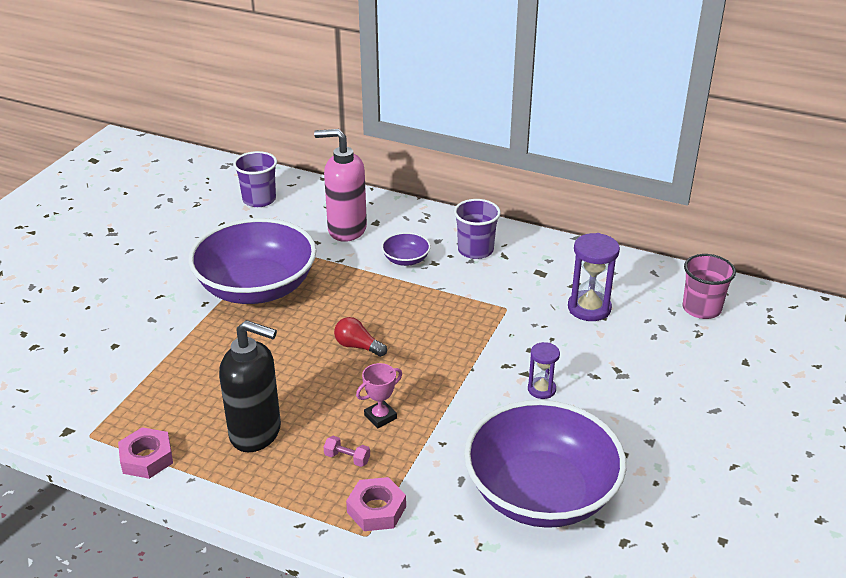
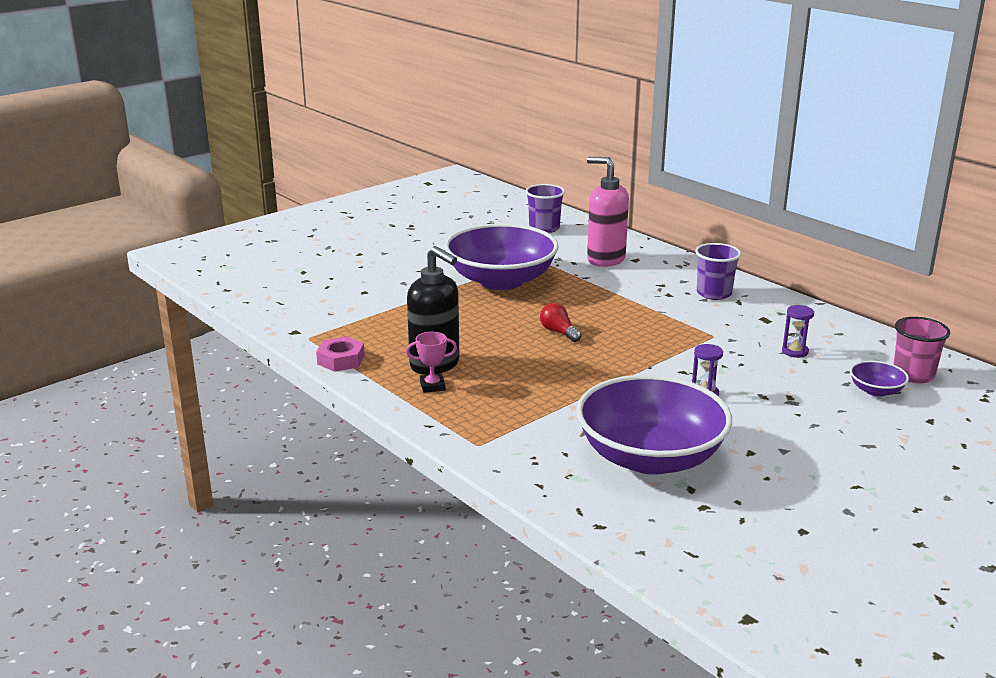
camera: 25 degrees right, 10 degrees down
(347, 458) = (497, 396): pink dumbbell -> none
(376, 509) = (498, 432): pink nut -> none
(380, 417) = (544, 378): pink trophy -> pink trophy (432, 386)
(406, 260) = (644, 288): purple bowl -> purple bowl (876, 391)
(589, 308) = (795, 352): purple hourglass -> purple hourglass, size x0.60

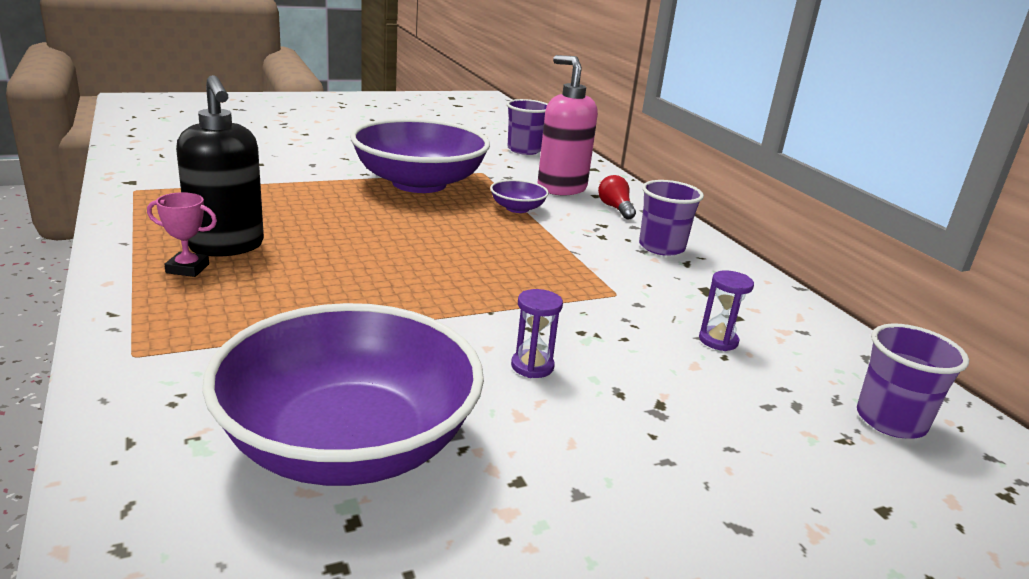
camera: 15 degrees right, 0 degrees up
(341, 360) = (131, 217): pink nut -> none
(559, 332) = (420, 246): red light bulb -> red light bulb (615, 208)
(876, 391) = (811, 430): purple bowl -> purple bowl (517, 208)
(913, 375) = (890, 420): pink cup -> purple cup

